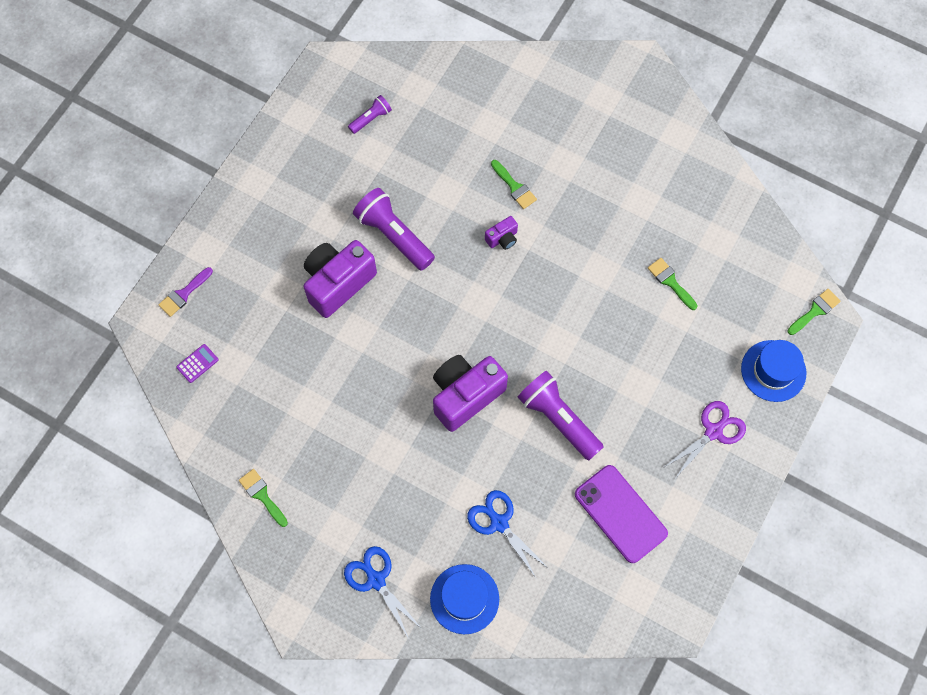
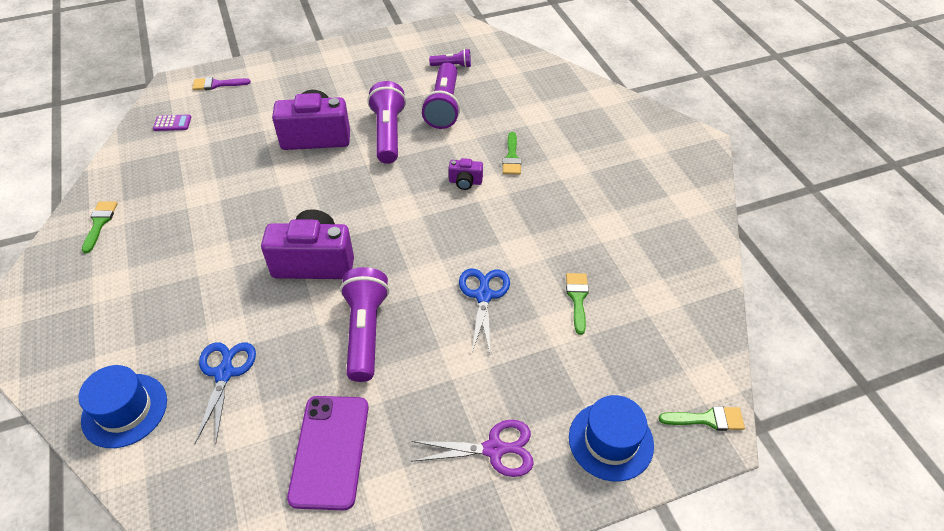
camera: 40 degrees right, 20 degrees down
(375, 579) = (87, 338): blue scissors -> blue scissors (483, 295)
(410, 172) = (443, 106): none -> purple flashlight

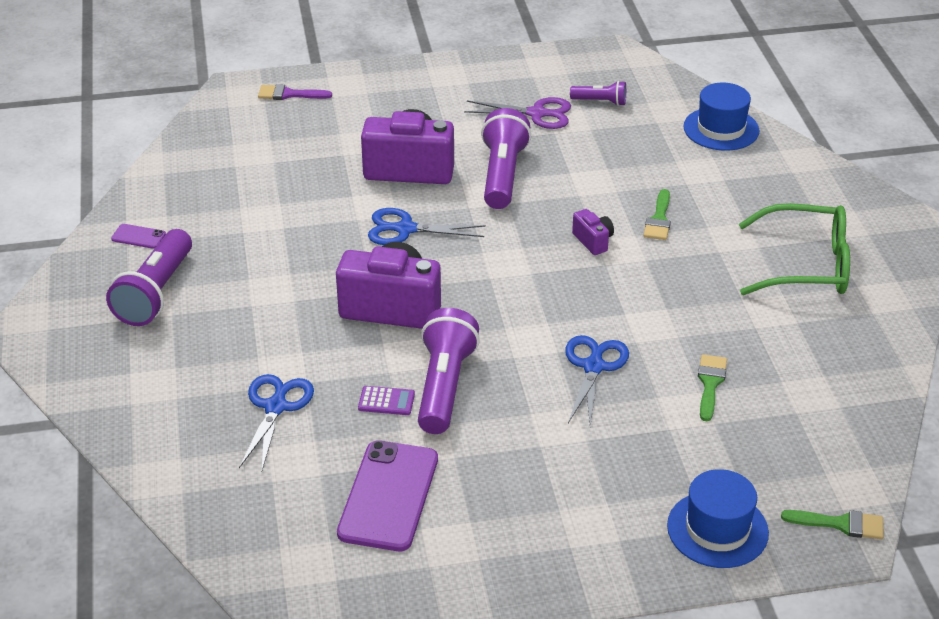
camera: 10 degrees right, 10 degrees down
(99, 223) = (138, 237): green brush -> purple phone
(125, 410) = (162, 428): blue hat -> blue hat (721, 129)
(172, 123) = (230, 135): purple calculator -> purple calculator (386, 401)
(317, 189) = (404, 229): none -> blue scissors
(443, 106) = (580, 150): purple flashlight -> purple flashlight (155, 293)
(465, 182) = (593, 241): purple camera -> purple camera turned 135 degrees counterclockwise
(495, 449) = (579, 519): purple scissors -> purple scissors (538, 114)
(628, 183) = (806, 265): none -> green glasses

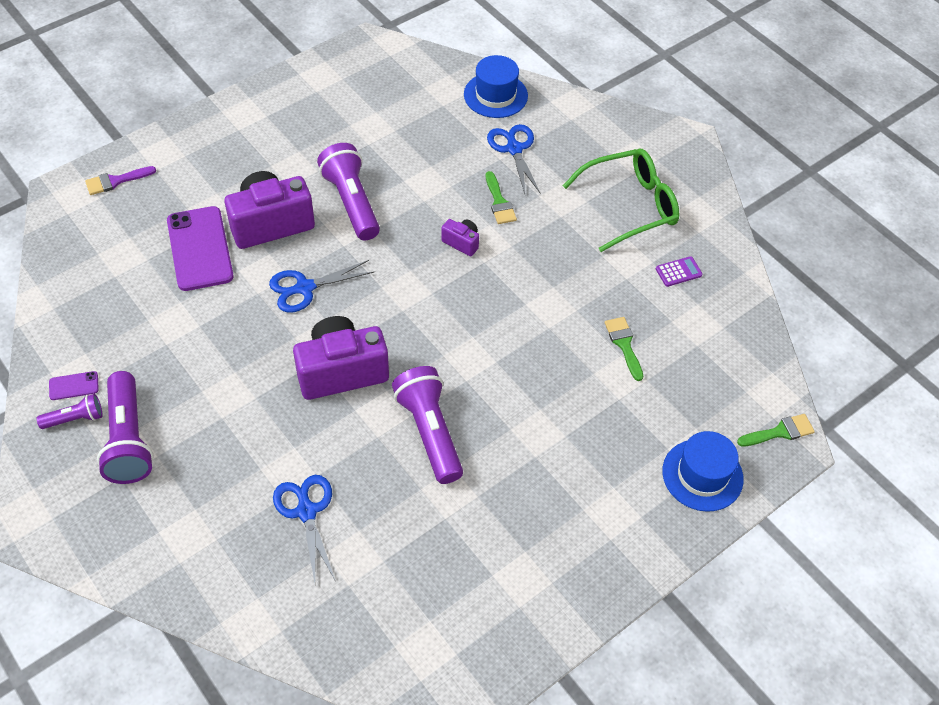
camera: 30 degrees left, 15 degrees up
(386, 401) = (393, 466): purple calculator -> purple calculator (678, 272)
(388, 496) = (449, 556): purple phone -> purple phone (200, 248)
(538, 114) = (343, 129): purple scissors -> none
(594, 366) = (531, 364): blue scissors -> blue scissors (514, 148)
(600, 102) = (387, 99): purple flashlight -> purple flashlight (75, 419)

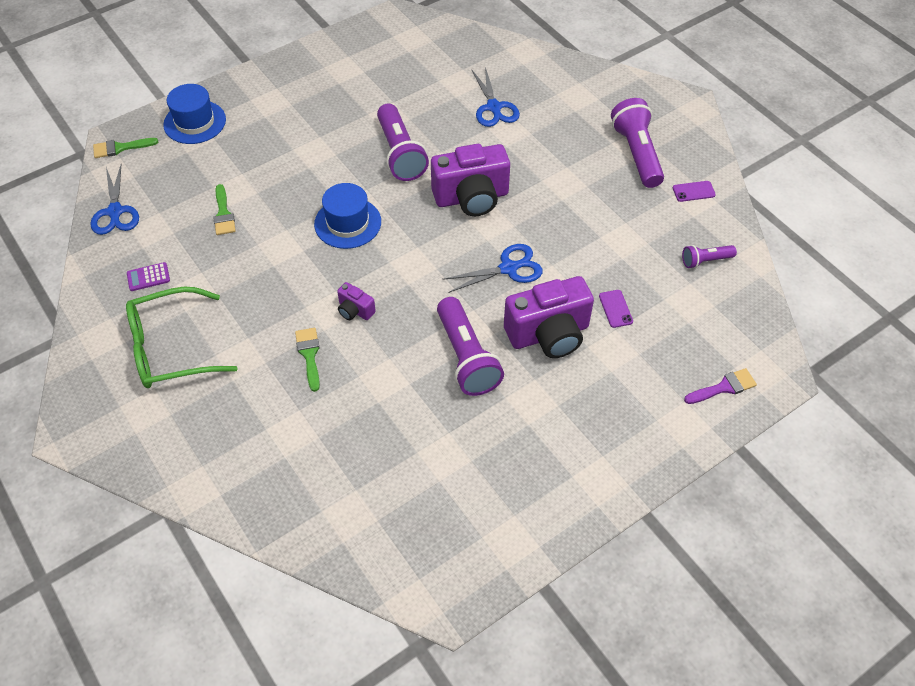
camera: 175 degrees left, 0 degrees up
(75, 419) = (683, 168): purple flashlight -> purple flashlight (705, 261)
(200, 248) = (615, 309): purple phone -> purple phone, size x0.44
(495, 95) = (287, 505): blue hat -> blue hat (347, 223)
(514, 148) = (280, 423): blue scissors -> blue scissors (115, 212)

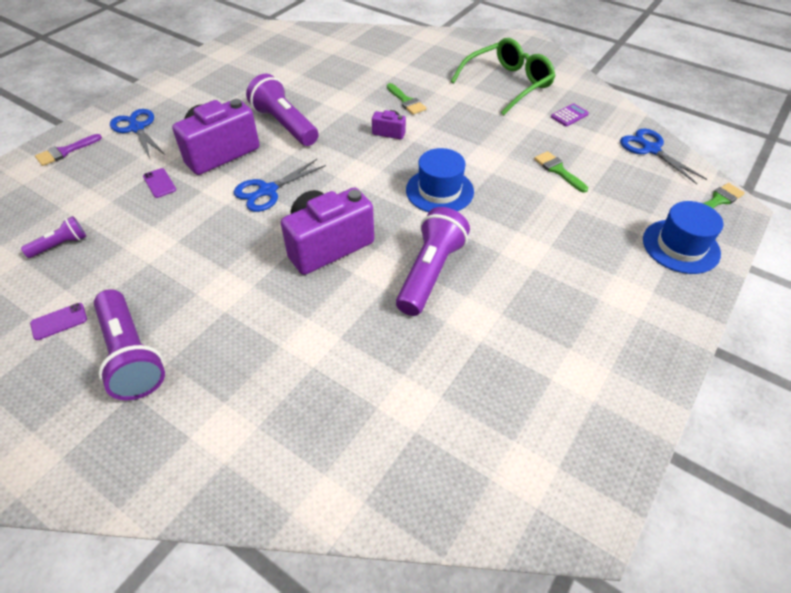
camera: 160 degrees right, 5 degrees down
(400, 154) = (430, 272): purple flashlight -> purple flashlight turned 60 degrees clockwise
(494, 108) = (342, 372): blue scissors -> blue scissors (136, 128)

